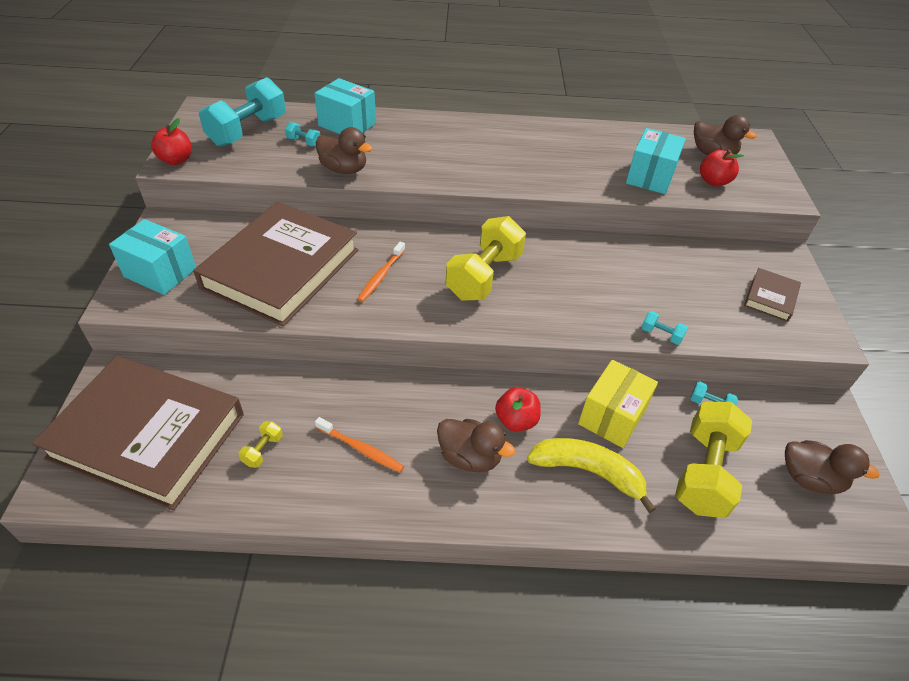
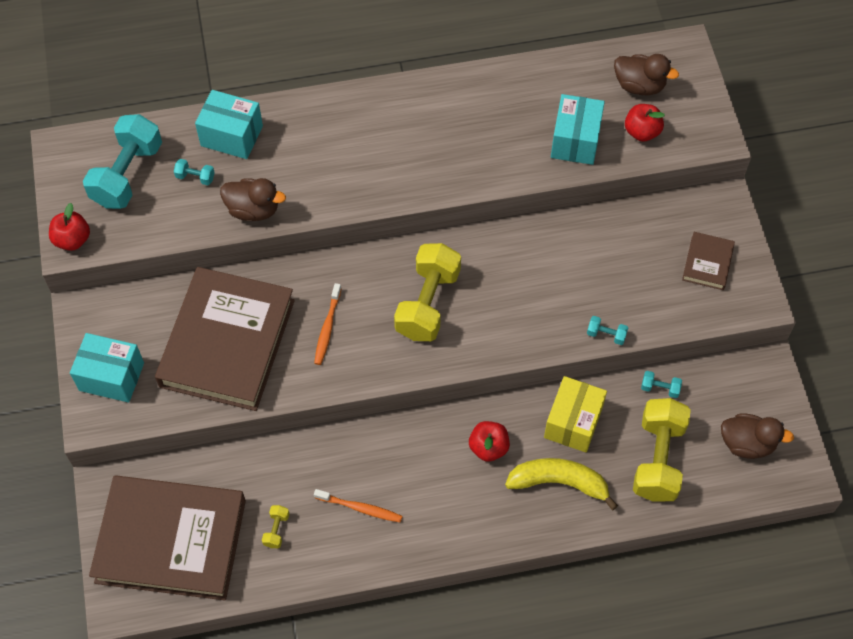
camera: 10 degrees left, 15 degrees up
(470, 457) = (456, 493): brown duck -> none

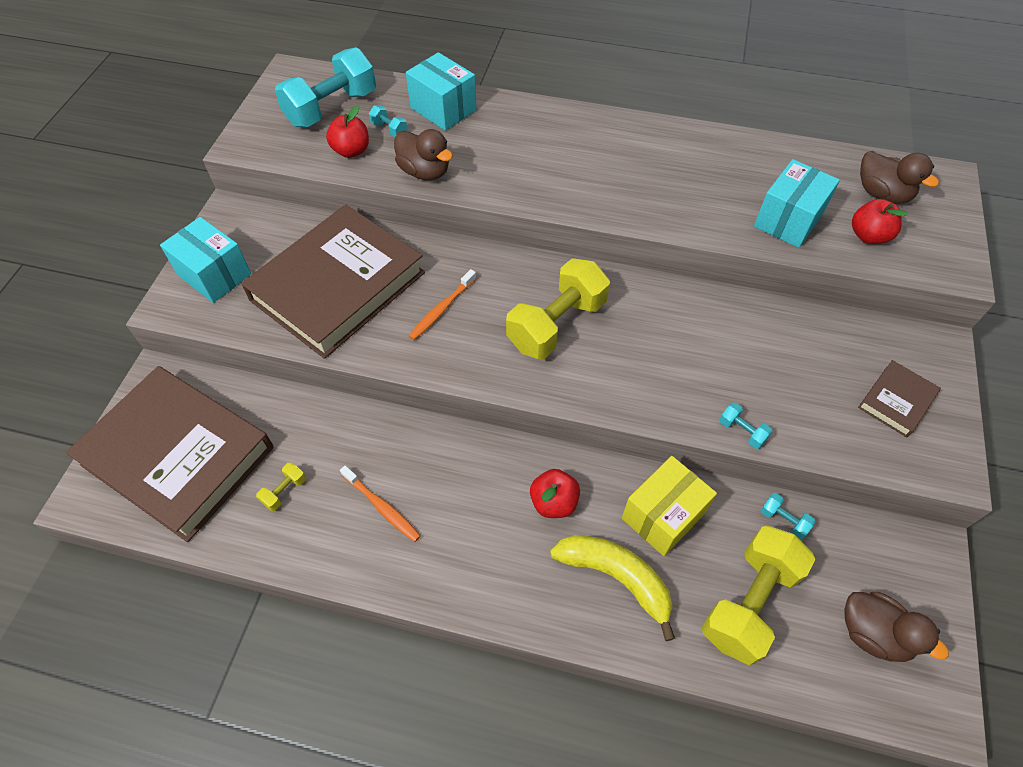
camera: 25 degrees right, 5 degrees down
(72, 240) = (248, 141): red apple -> red apple (351, 151)

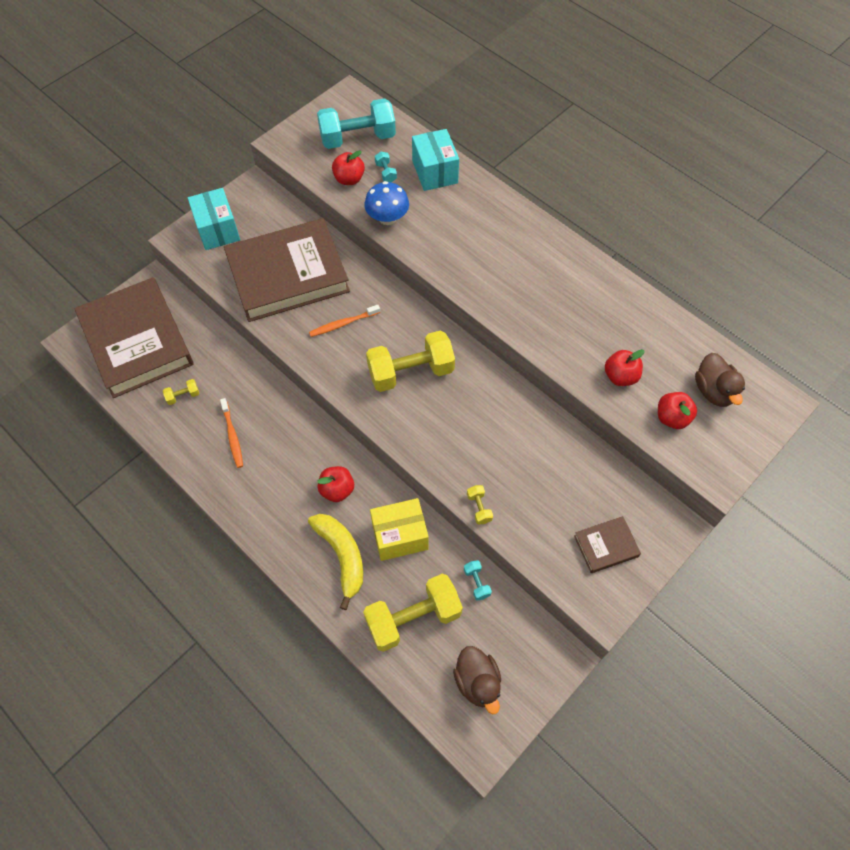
camera: 30 degrees right, 5 degrees up
(425, 172) = (387, 218): brown duck -> blue mushroom
(742, 431) = (479, 508): turquoise dumbbell -> yellow dumbbell
(788, 220) = (620, 376): turquoise box -> red apple

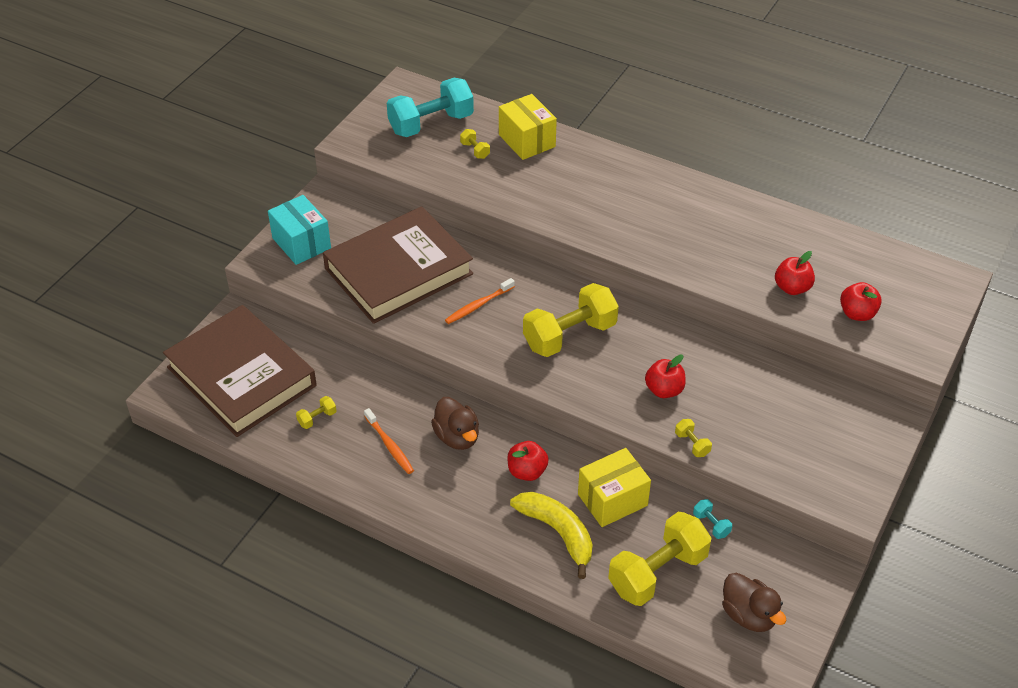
camera: 15 degrees left, 15 degrees down
(349, 179) = (438, 163): red apple -> red apple (664, 390)
(386, 173) = (475, 150): turquoise dumbbell -> yellow dumbbell
(387, 218) = (494, 191): blue mushroom -> none
(435, 172) = (527, 141): turquoise box -> yellow box
(606, 546) = (834, 450): brown book -> none
(713, 391) = (888, 282): brown duck -> brown duck (457, 437)

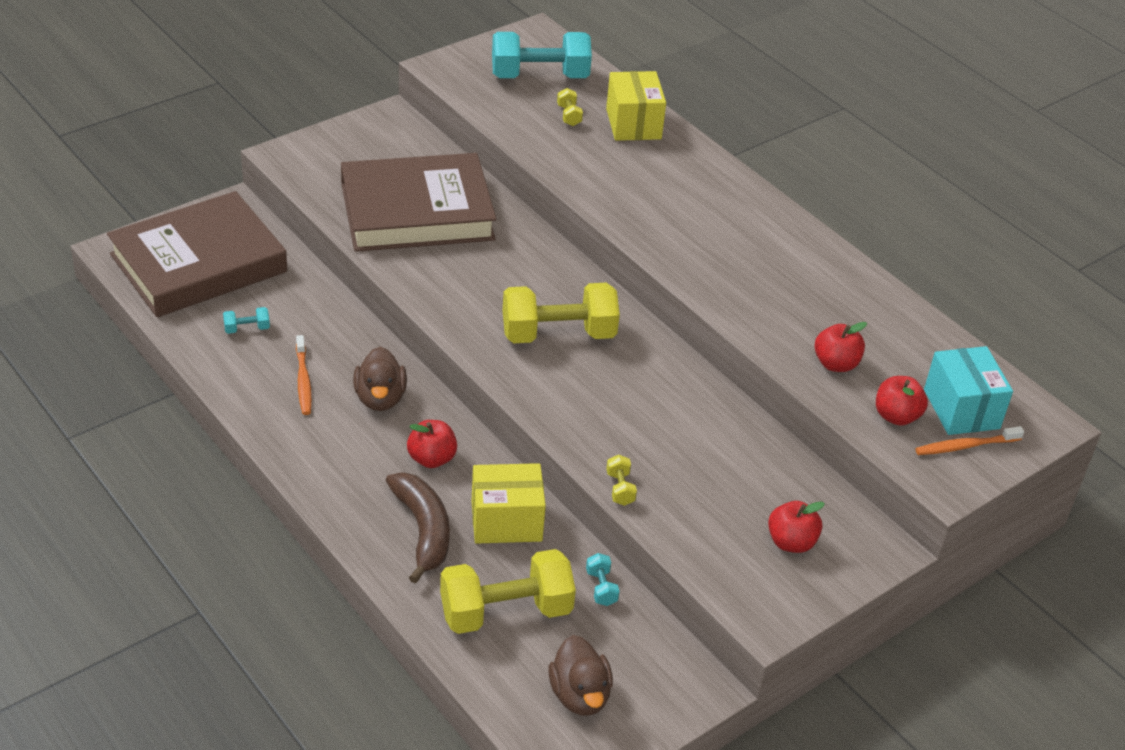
camera: 20 degrees right, 5 degrees down
(241, 376) = (198, 263): brown book -> brown book turned 75 degrees clockwise
(301, 243) = (334, 153): turquoise box -> turquoise box (961, 409)
(317, 418) = (247, 329): yellow dumbbell -> turquoise dumbbell
(478, 305) = (479, 272): orange toothbrush -> orange toothbrush (966, 446)
(558, 533) = (423, 530): yellow banana -> brown banana
(664, 390) = (627, 424): red apple -> red apple (791, 542)

